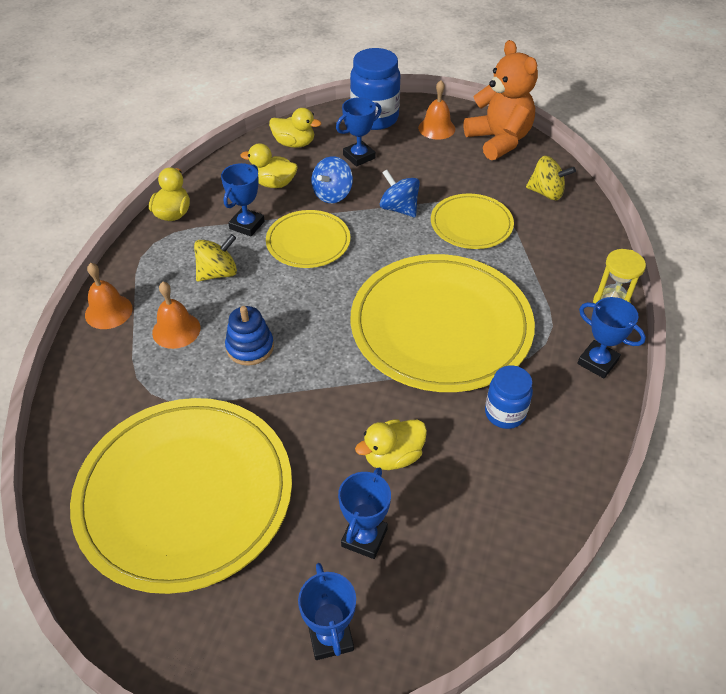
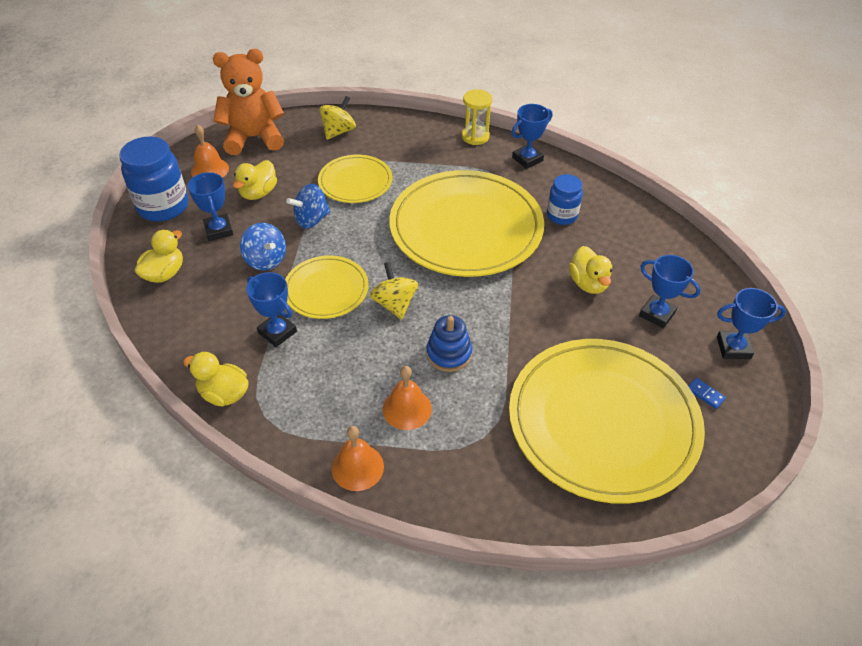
camera: 75 degrees left, 0 degrees up
(218, 273) = (339, 365): yellow spinning top -> yellow spinning top (394, 304)
(243, 602) = (705, 394): none -> blue domino
(273, 183) = (222, 301): yellow duck -> yellow duck (258, 193)

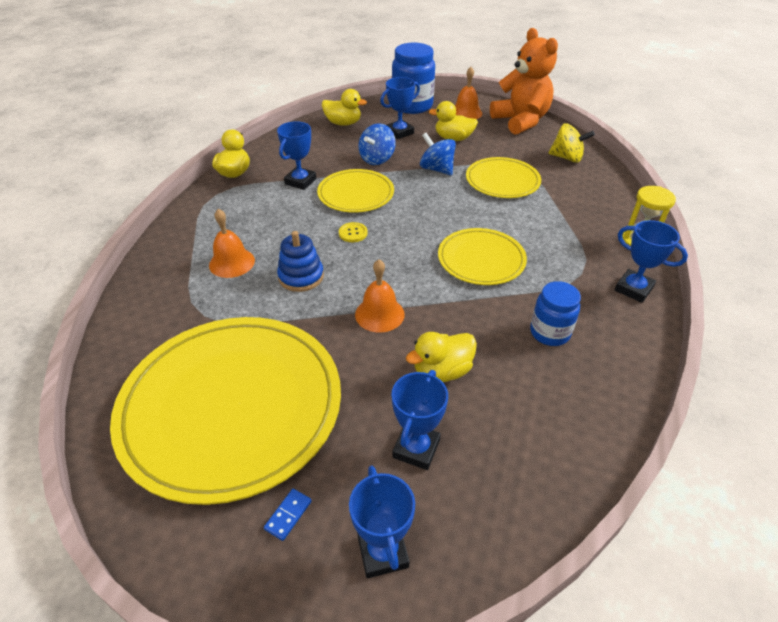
camera: 75 degrees right, 5 degrees down
(357, 467) = (169, 247): orange bell -> orange bell (379, 314)
(394, 304) = (353, 233): yellow spinning top -> yellow button
(466, 227) = (481, 259): yellow plate -> yellow plate, size x0.51

